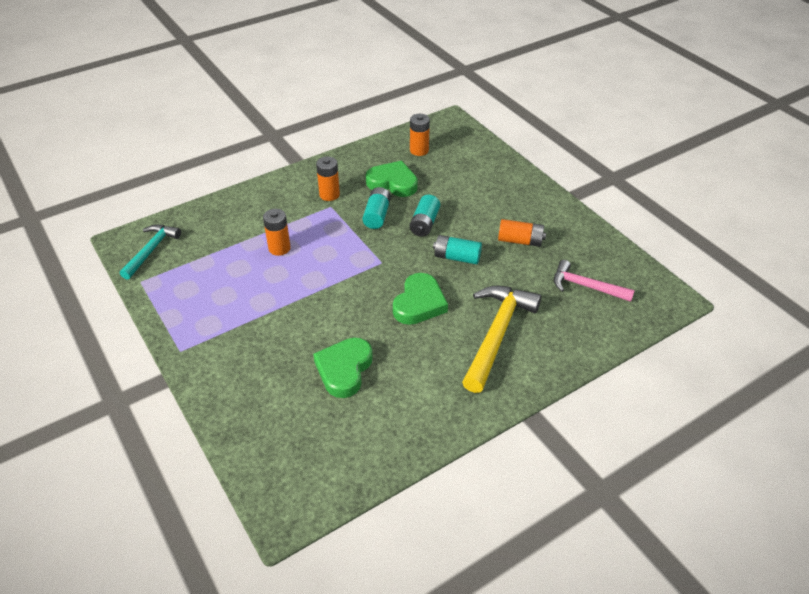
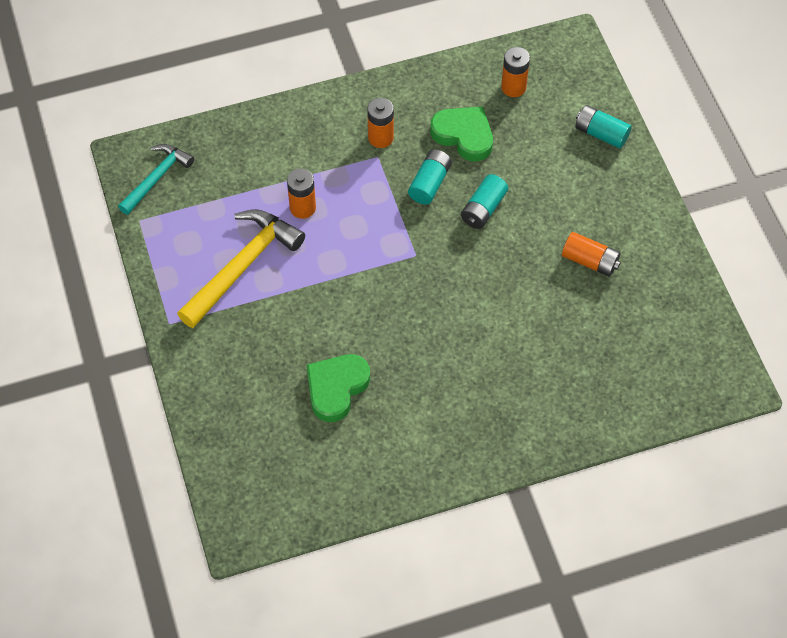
camera: 15 degrees right, 15 degrees up
(419, 303) = (442, 322): green heart -> none
(457, 257) = (505, 268): turquoise battery -> turquoise battery (601, 133)
(497, 334) = (515, 383): yellow hammer -> yellow hammer (242, 266)
(586, 286) = (642, 344): pink hammer -> none

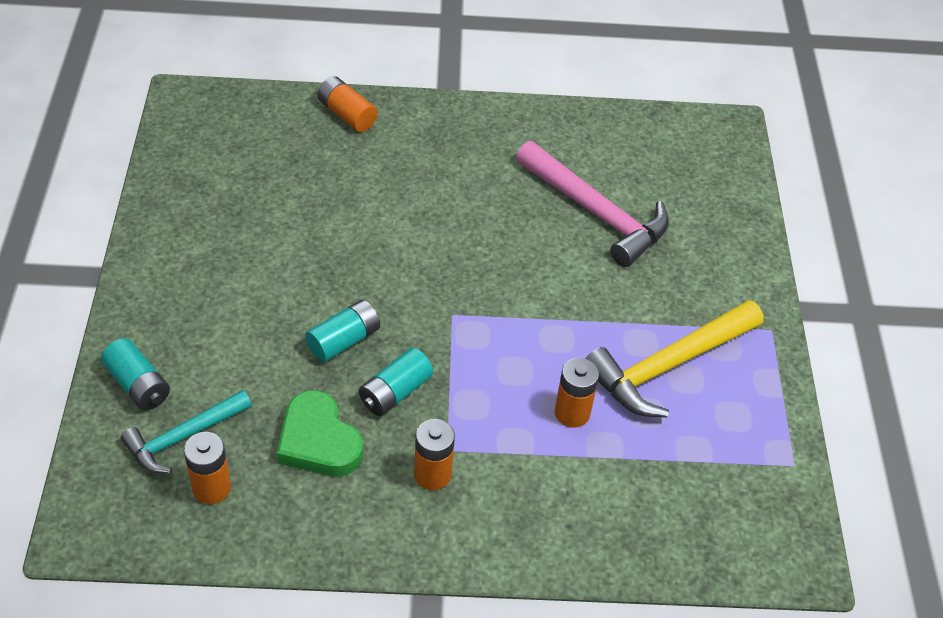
camera: 165 degrees left, 10 degrees down
(157, 178) = (762, 516): turquoise hammer -> turquoise hammer (183, 437)
(336, 388) = (596, 212): green heart -> pink hammer
(590, 261) = (253, 247): orange battery -> orange battery (347, 114)

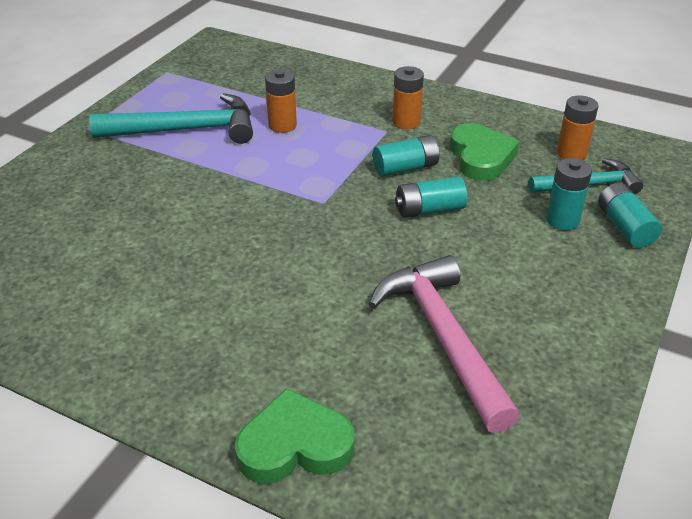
camera: 150 degrees left, 10 degrees down
(204, 372) = (562, 220): none -> turquoise battery
(347, 114) = (294, 445): orange battery -> green heart
(596, 212) = (119, 241): pink hammer -> pink hammer (443, 337)
(668, 365) = (186, 130): yellow hammer -> turquoise hammer

